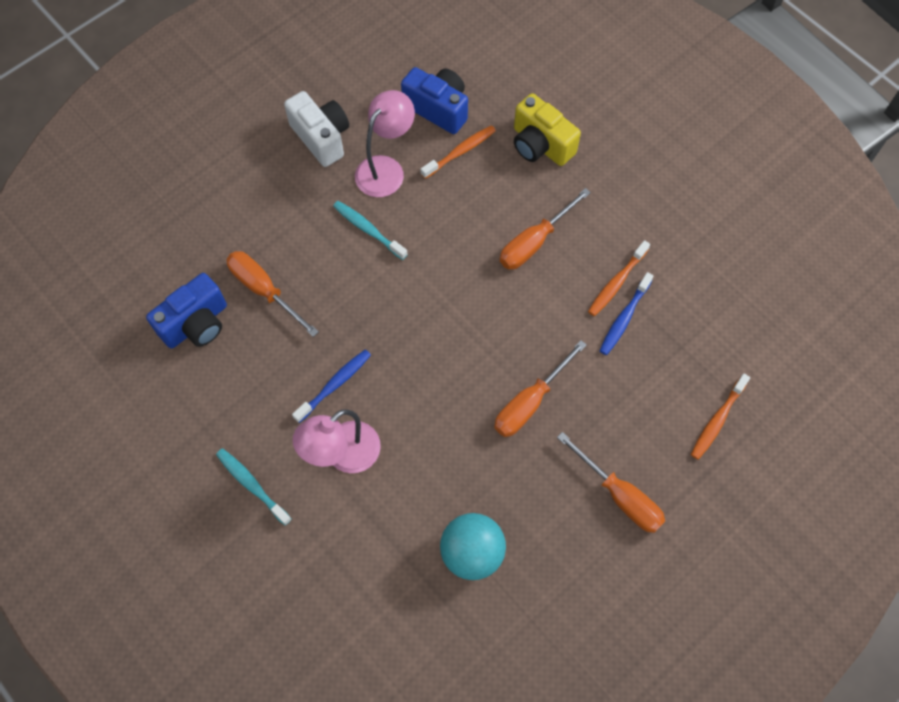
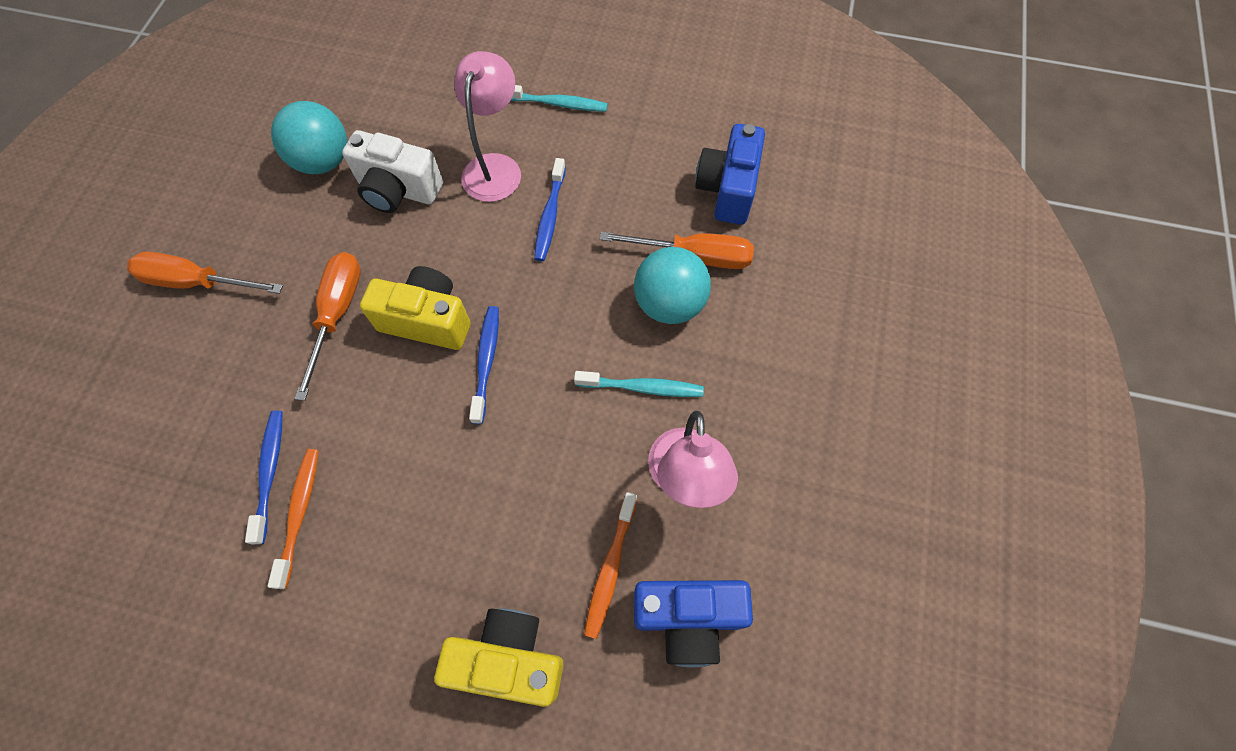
camera: 145 degrees right, 0 degrees up
(308, 269) = (669, 304): none -> turquoise ball
(321, 137) = (794, 467): white camera -> white camera (398, 190)
(451, 305) = (486, 361): none -> blue toothbrush
(471, 358) = (427, 320): none -> yellow camera
(535, 242) = (433, 501): orange screwdriver -> none
(717, 420) = (108, 418): orange toothbrush -> none

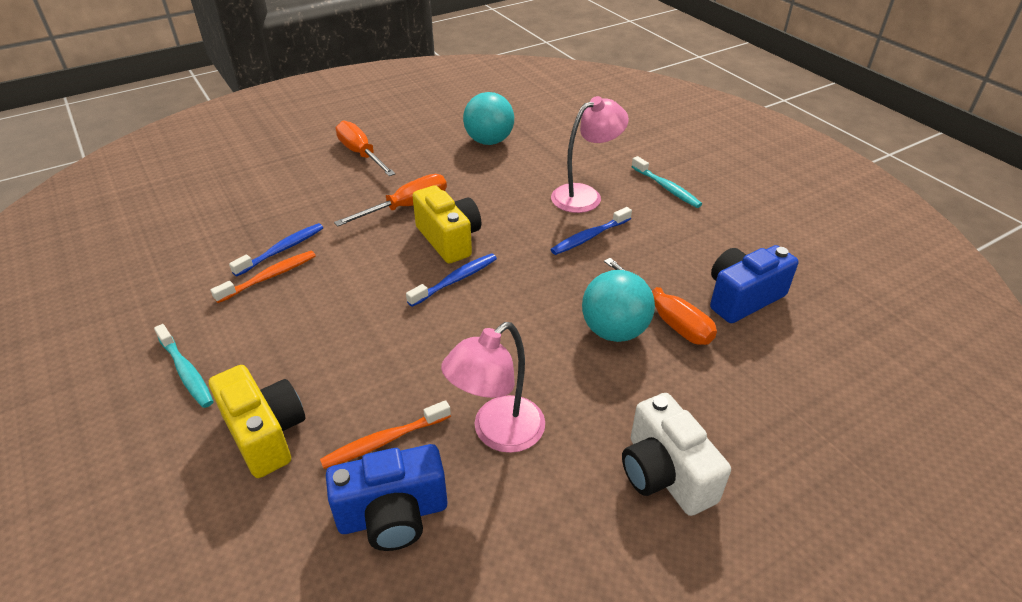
camera: 45 degrees right, 25 degrees down
(398, 190) = (512, 174): white camera -> white camera (664, 474)
(642, 387) = (535, 362): turquoise toothbrush -> turquoise toothbrush (186, 372)
(688, 618) = (393, 515): blue camera -> blue camera turned 60 degrees counterclockwise

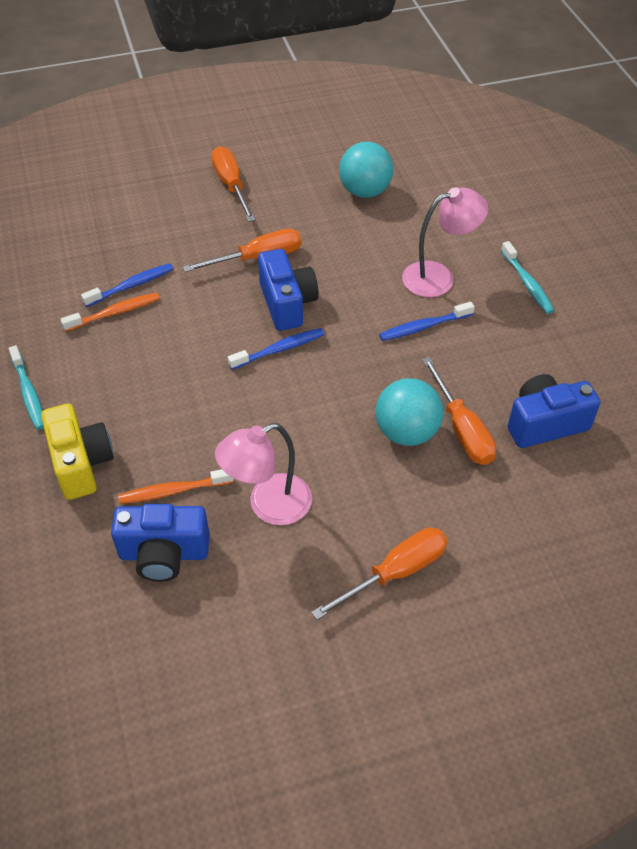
camera: 15 degrees right, 10 degrees up
(449, 239) = (287, 303): yellow camera -> blue camera
(664, 474) = (395, 573): white camera -> orange screwdriver

